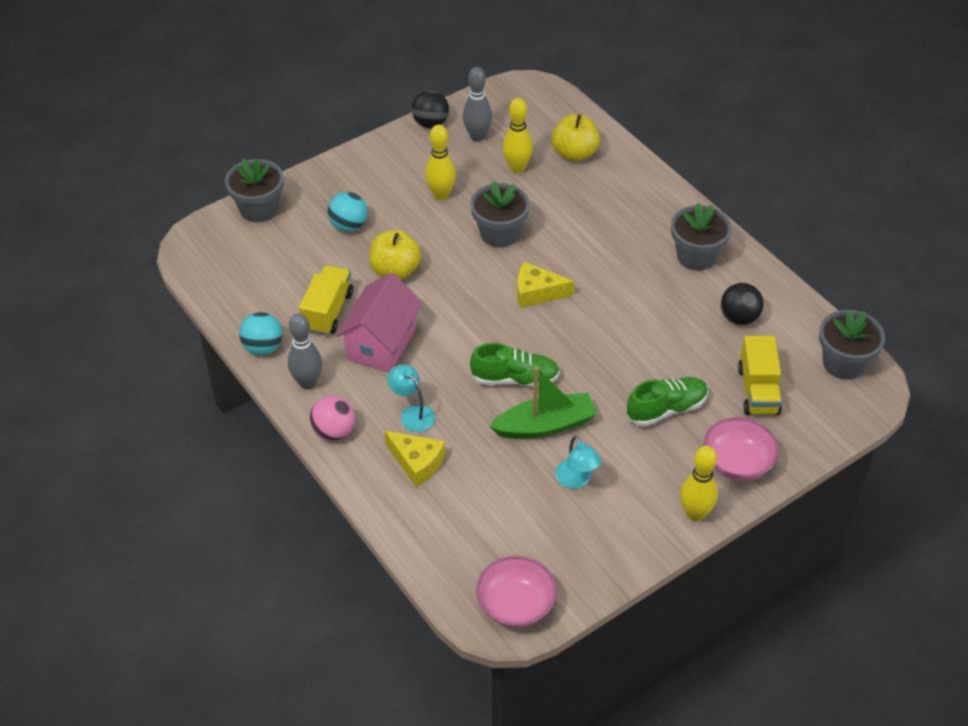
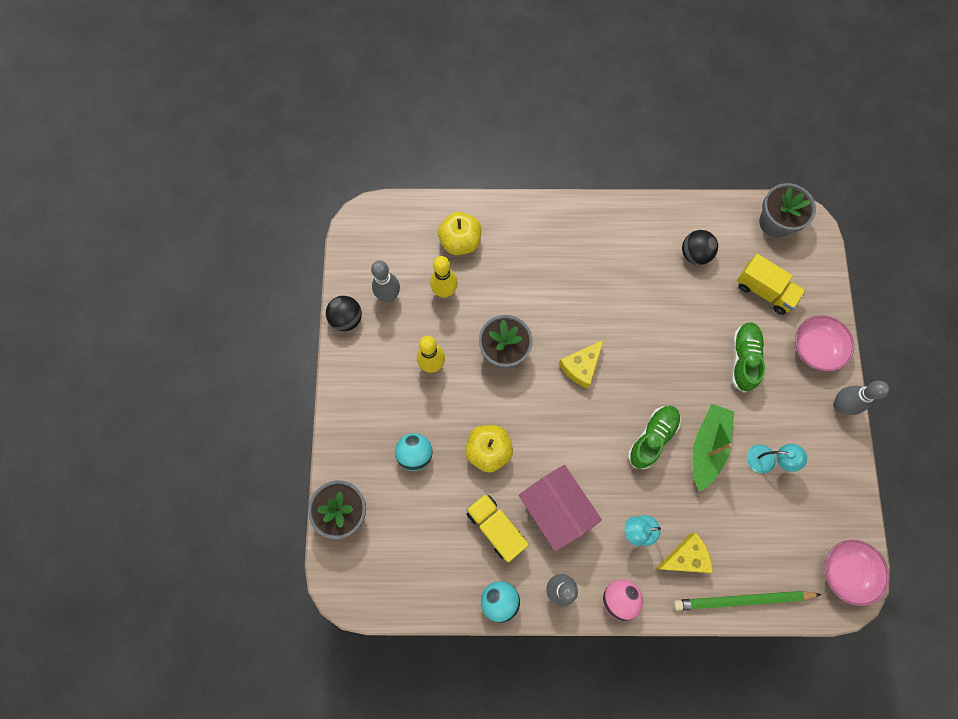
camera: 55 degrees left, 25 degrees up
(411, 529) = (742, 600): none -> green pencil
(695, 514) = (839, 405): yellow bowling pin -> grey bowling pin
(696, 256) = (621, 238): grey flower pot -> none

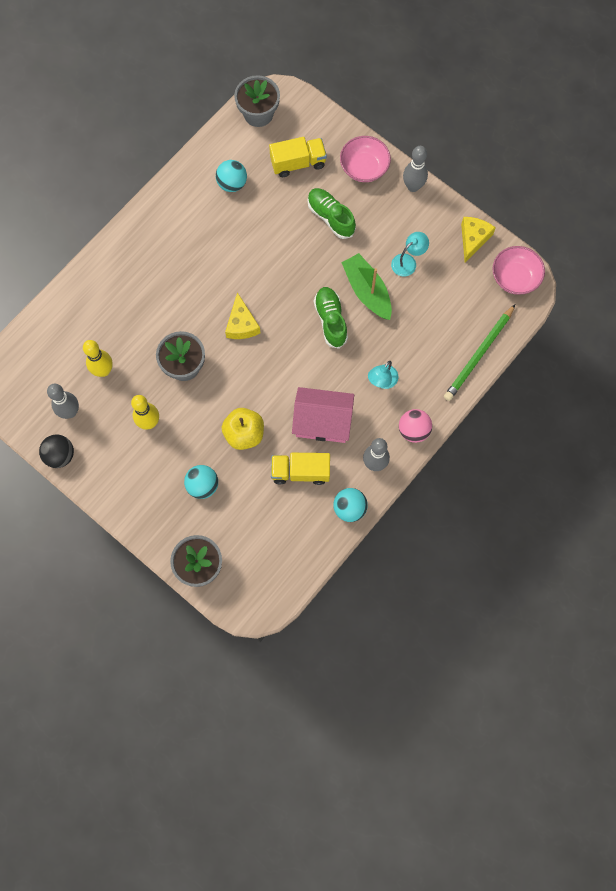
camera: 50 degrees left, 0 degrees up
(460, 241) = (76, 329): yellow apple -> none
(685, 557) = (424, 366): yellow cheese -> yellow cheese (473, 239)
(694, 254) = (232, 183): black ball -> turquoise ball

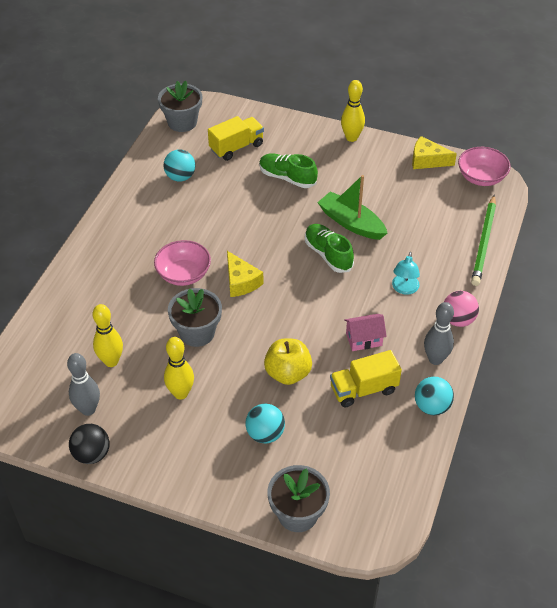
camera: 20 degrees left, 25 degrees down
(322, 422) = (364, 339): pink house -> pink house, size x0.57
(364, 167) = (299, 135): pink bowl -> pink bowl (183, 274)
(408, 262) = (377, 191): turquoise lamp -> none
(413, 186) = (351, 138): grey bowling pin -> yellow bowling pin
(473, 239) = (427, 160): yellow cheese -> yellow cheese turned 75 degrees counterclockwise

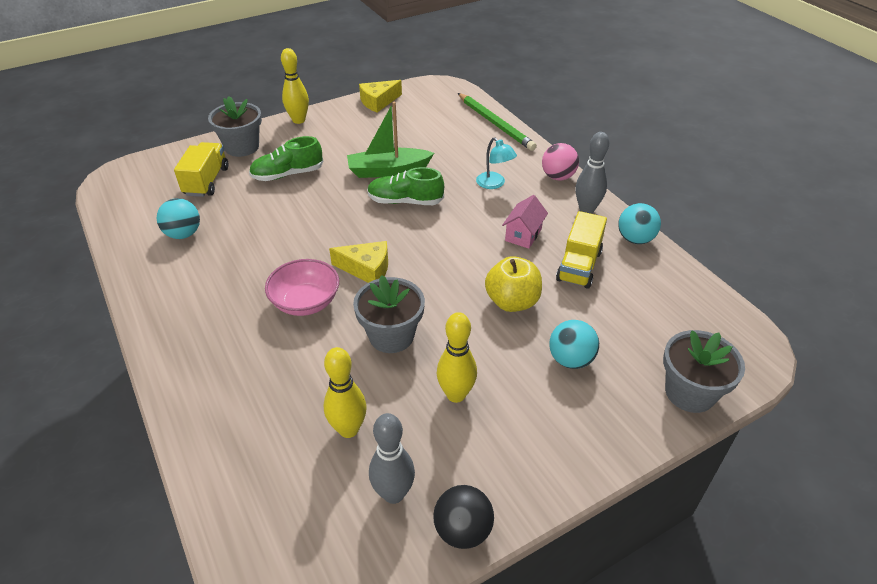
camera: 50 degrees left, 5 degrees down
(182, 122) = (121, 194): grey flower pot -> grey flower pot (242, 147)
(481, 177) = (431, 91): pink bowl -> none

